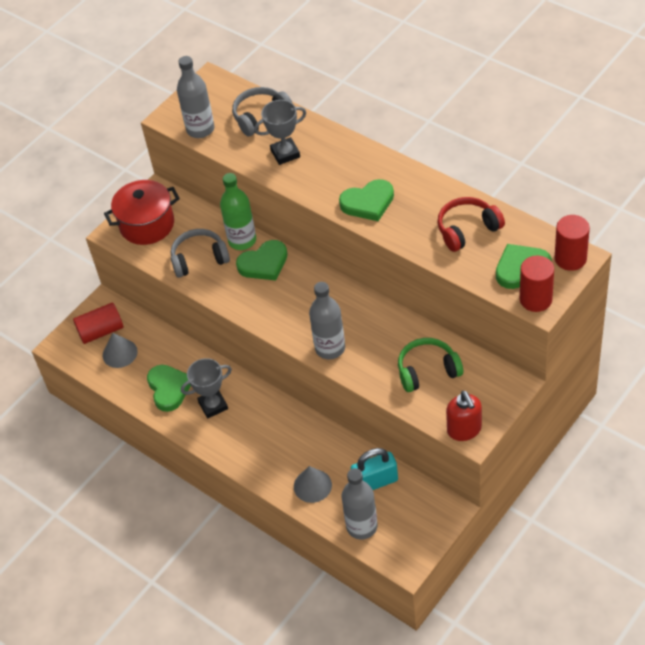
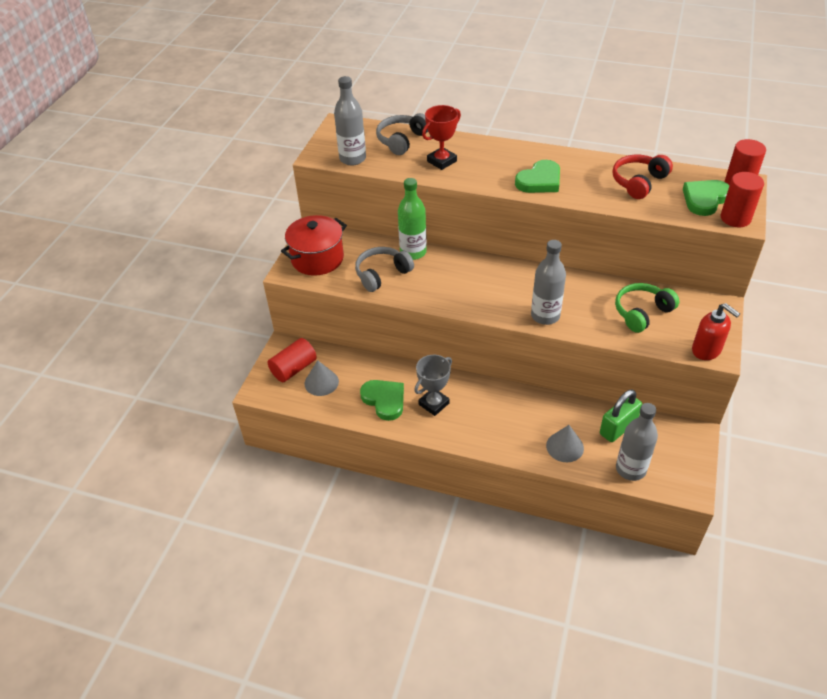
camera: 25 degrees left, 5 degrees down
(264, 263) = (443, 265): green heart -> none
(285, 153) = (441, 161): grey trophy -> red trophy
(375, 481) = (618, 428): turquoise padlock -> green padlock

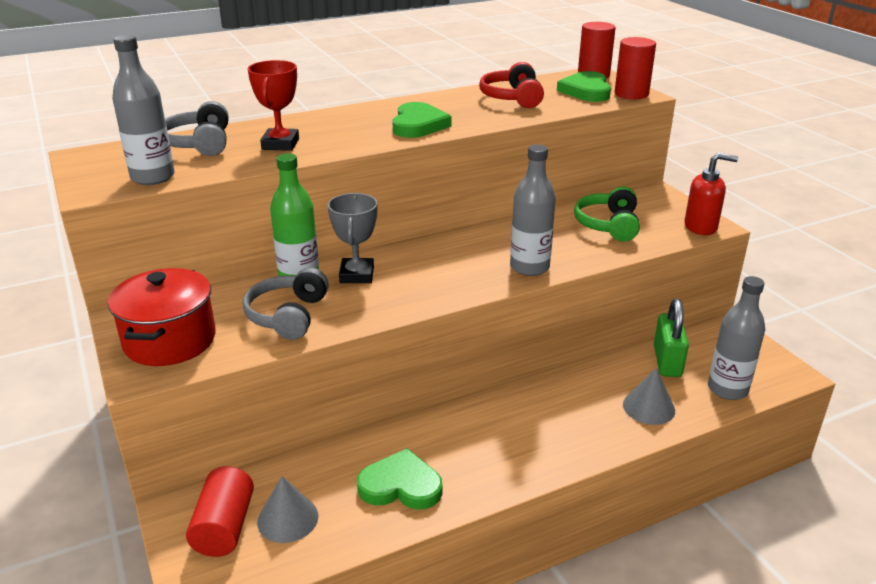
camera: 45 degrees left, 15 degrees down
(434, 404) = (465, 452): grey trophy -> grey trophy (357, 275)

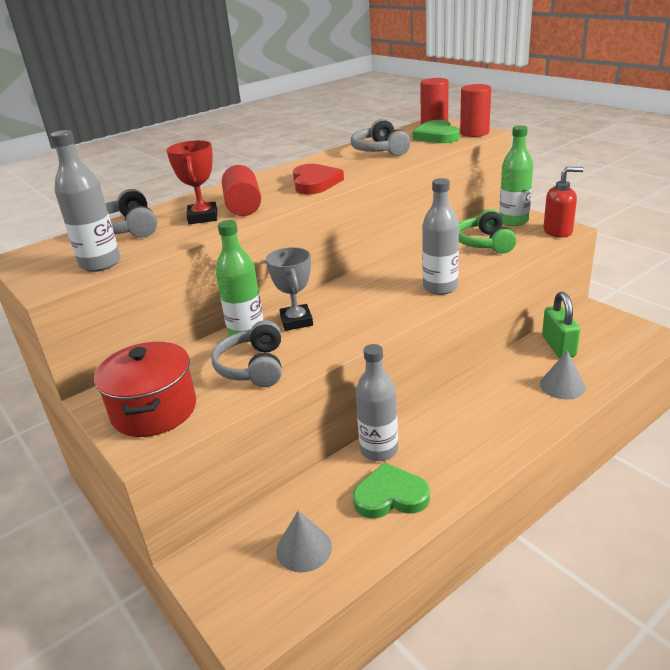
camera: 10 degrees left, 0 degrees up
(224, 527) = (249, 570): red cylinder -> red cylinder (243, 206)
(418, 125) = (315, 183): green heart -> red heart
(512, 98) = (380, 150): red headphones -> grey headphones
(656, 205) = (513, 221): none -> green bottle
(727, 389) = (616, 358): grey bottle -> grey bottle (379, 450)

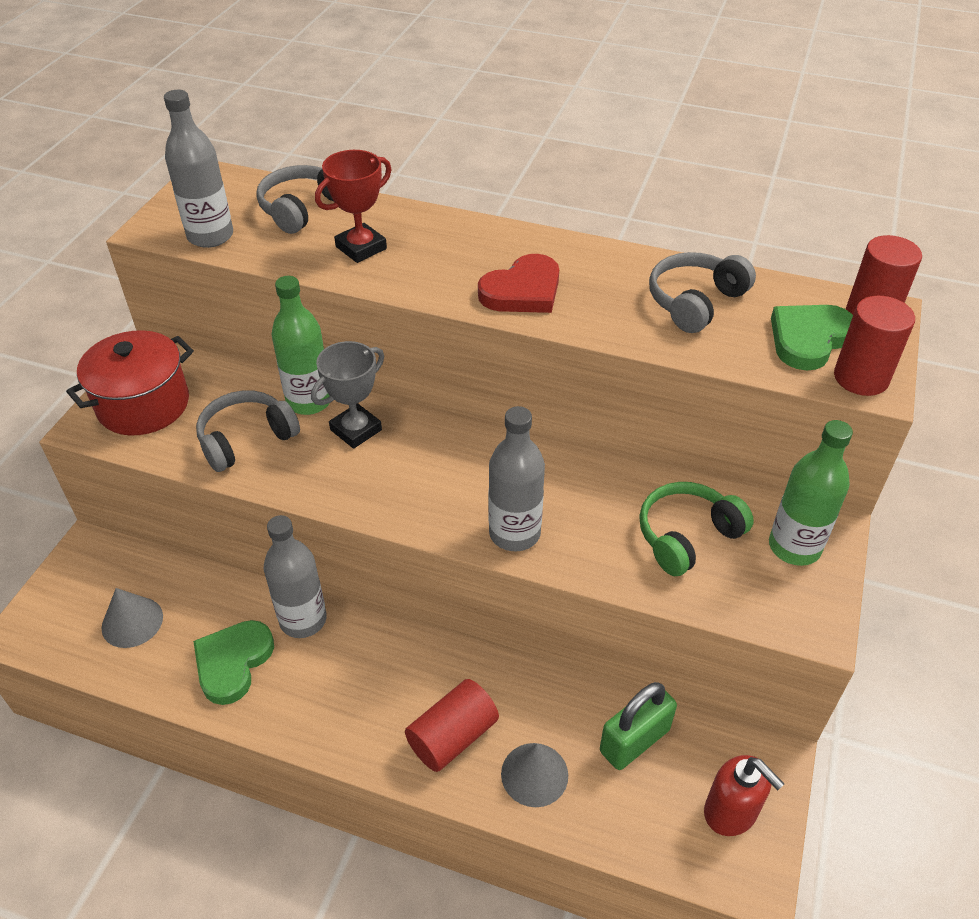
camera: 55 degrees right, 15 degrees up
(243, 206) = (409, 264): red cylinder -> red cylinder (452, 736)
(390, 496) = (233, 662): green heart -> green heart turned 120 degrees counterclockwise
(558, 231) = (796, 618): red soap dispenser -> red soap dispenser (731, 812)

